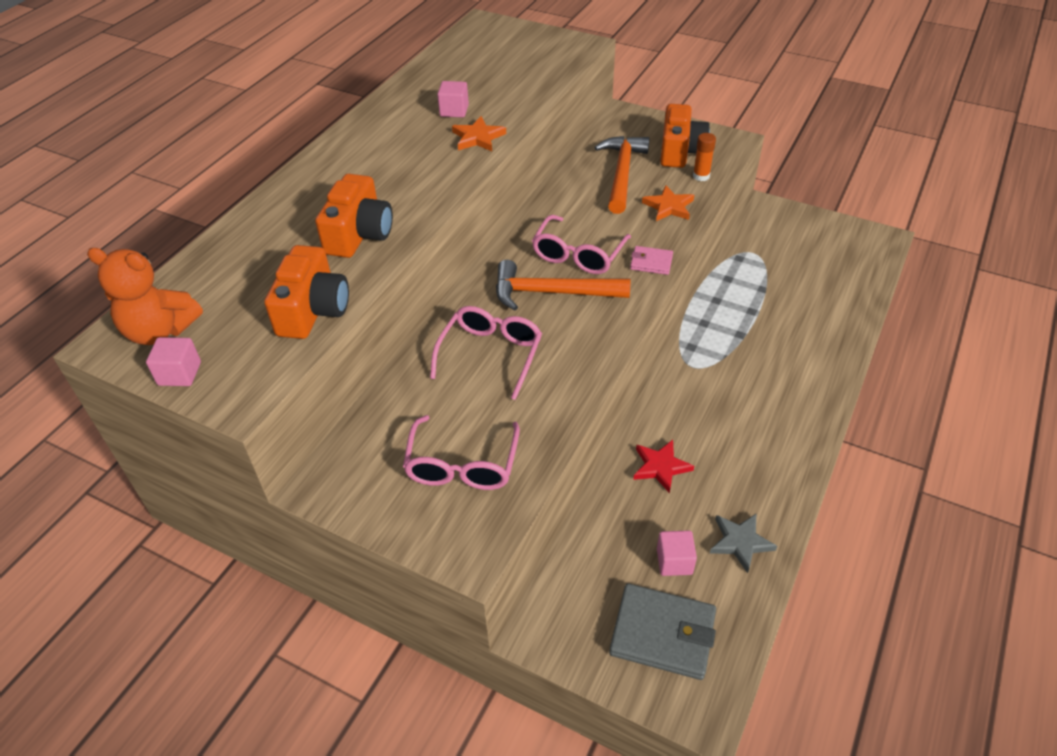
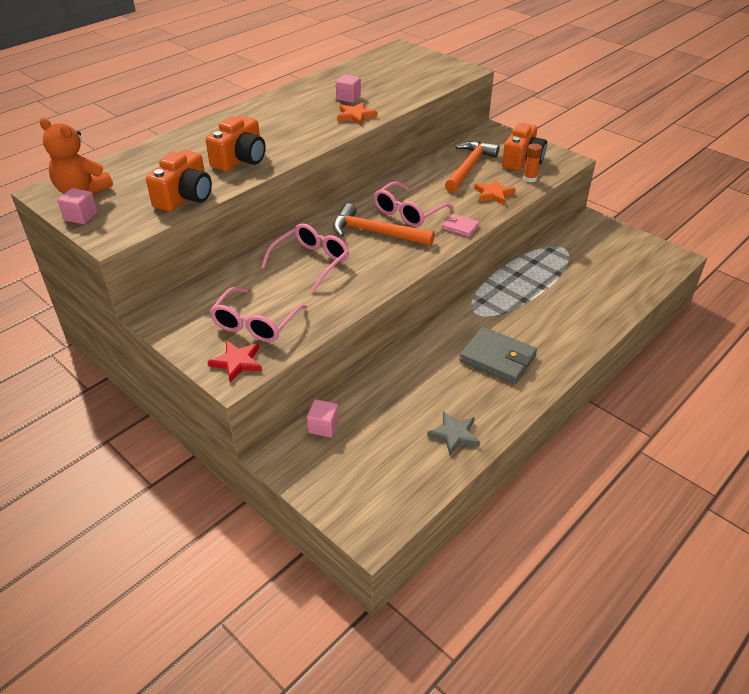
camera: 15 degrees right, 5 degrees down
(660, 467) = (418, 373): red star -> red star (237, 362)
(662, 634) = (365, 478): grey wallet -> grey wallet (497, 358)
(674, 561) = (397, 435): pink cube -> pink cube (323, 426)

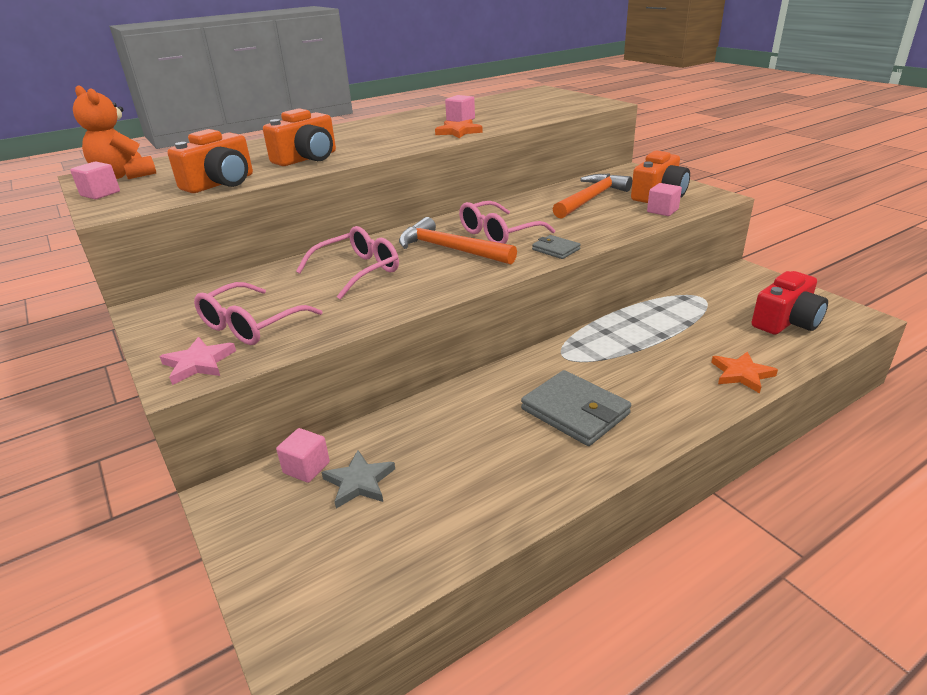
camera: 15 degrees right, 10 degrees down
(237, 362) = (198, 363): red star -> pink star
(454, 434) = (477, 503): grey star -> grey star (359, 482)
(460, 227) = (556, 249): pink wallet -> grey wallet
(493, 194) = (611, 222): orange star -> orange star (741, 374)
(529, 179) = (662, 211): orange glue stick -> pink cube
(627, 265) = (786, 321): none -> red camera

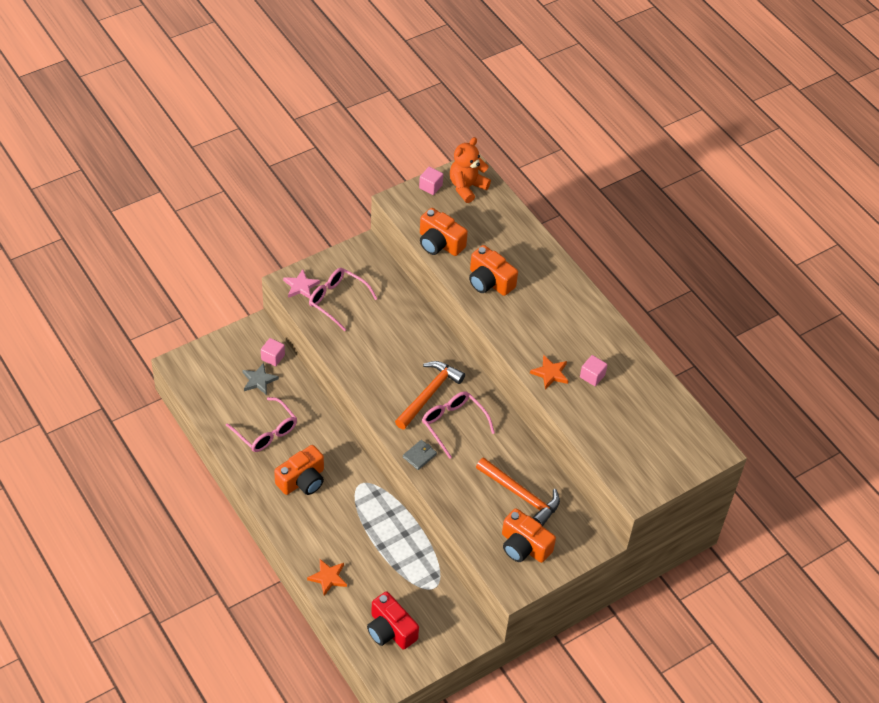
camera: 85 degrees right, 20 degrees up
(358, 271) = (401, 344): pink glasses -> pink glasses (266, 432)
(575, 411) = (302, 480): grey wallet -> orange camera
(662, 211) = (486, 539): pink cube -> none

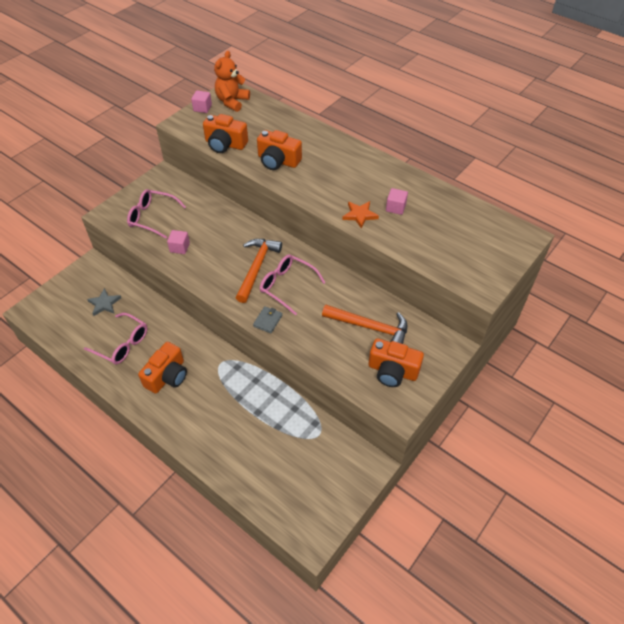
camera: 15 degrees left, 0 degrees up
(273, 357) = (111, 282): pink cube -> pink cube (180, 247)
(301, 286) = (117, 215): pink star -> none
(328, 577) = (219, 458): orange star -> none
(390, 630) = (294, 489): red camera -> none

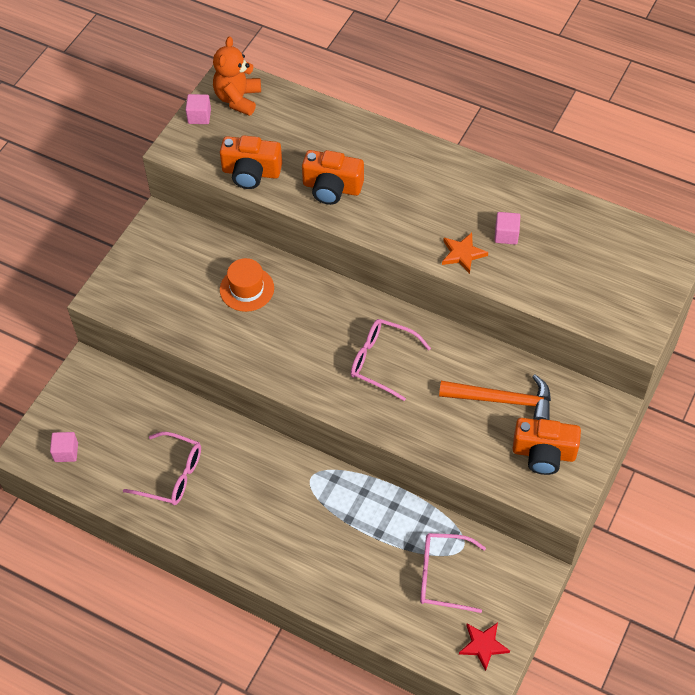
camera: 10 degrees left, 5 degrees up
(104, 304) = (126, 422): grey star -> none
(152, 217) = (167, 291): pink glasses -> pink glasses (442, 576)
(167, 376) = (247, 507): orange camera -> none
(180, 247) = (221, 330): pink cube -> pink cube (66, 452)
(207, 224) = (247, 289): none -> orange hat
(257, 268) = (334, 342): orange hammer -> none
(268, 321) = (370, 415): grey wallet -> none
(315, 515) = (483, 645): none -> red star

